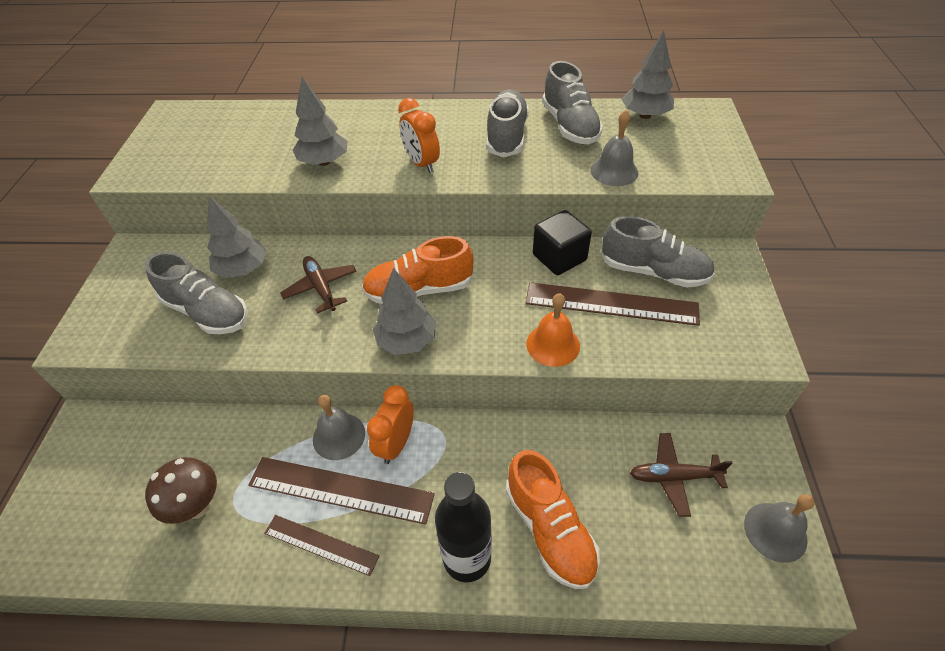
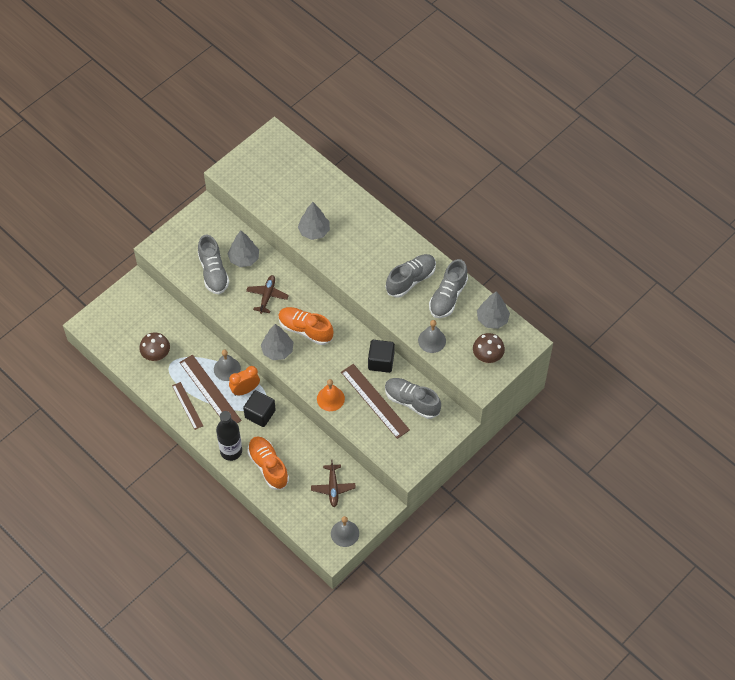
camera: 40 degrees right, 10 degrees up
(422, 164) = (354, 267): orange clock -> none
(453, 460) = (260, 414): none -> black cube
(549, 529) = (268, 466): orange shoe -> orange shoe turned 135 degrees clockwise
(653, 272) = (412, 402): grey shoe -> grey shoe turned 150 degrees clockwise
(673, 477) = (333, 488): brown plane -> brown plane turned 135 degrees counterclockwise
(696, 147) = (487, 357): none -> brown mushroom

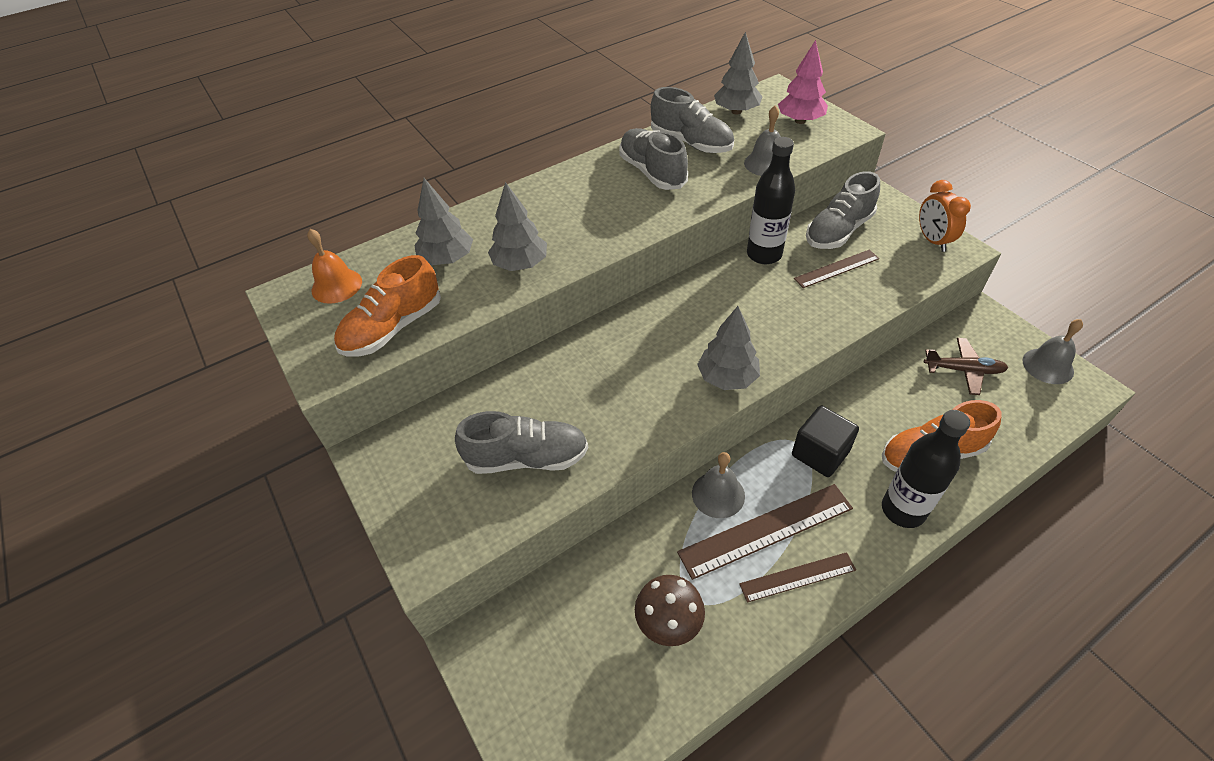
camera: 75 degrees left, 10 degrees down
(244, 258) = (512, 404): grey tree -> grey tree (447, 259)
(245, 390) = (768, 470): orange clock -> orange clock (932, 240)
(267, 296) = (606, 379): brown plane -> none
(305, 330) = (689, 335): orange shoe -> orange shoe (393, 328)
(330, 398) = (832, 319): orange bell -> orange bell (336, 286)
(375, 401) = (836, 268): brown ruler -> brown ruler, size x0.61
(381, 361) = (764, 254): black cube -> black bottle
(487, 357) = (800, 121): brown mushroom -> pink tree

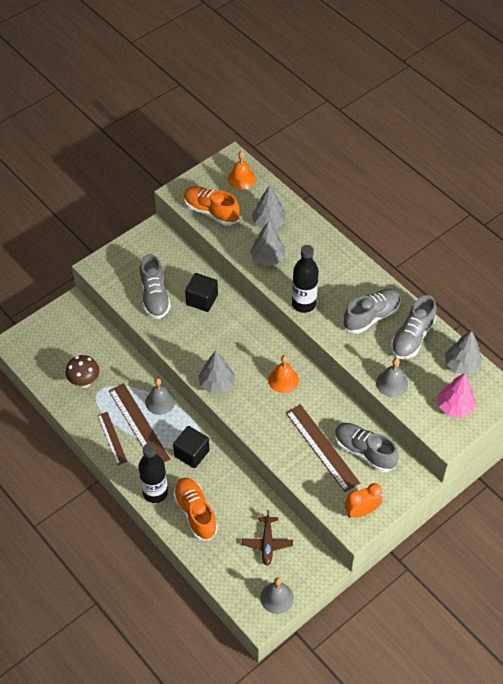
camera: 80 degrees right, 5 degrees up
(550, 388) = (202, 300): none -> black cube
(721, 300) = (283, 380): none -> orange bell
(764, 254) = (332, 404): black bottle -> black bottle (303, 304)
(836, 268) = (322, 447): brown ruler -> brown ruler, size x1.64

